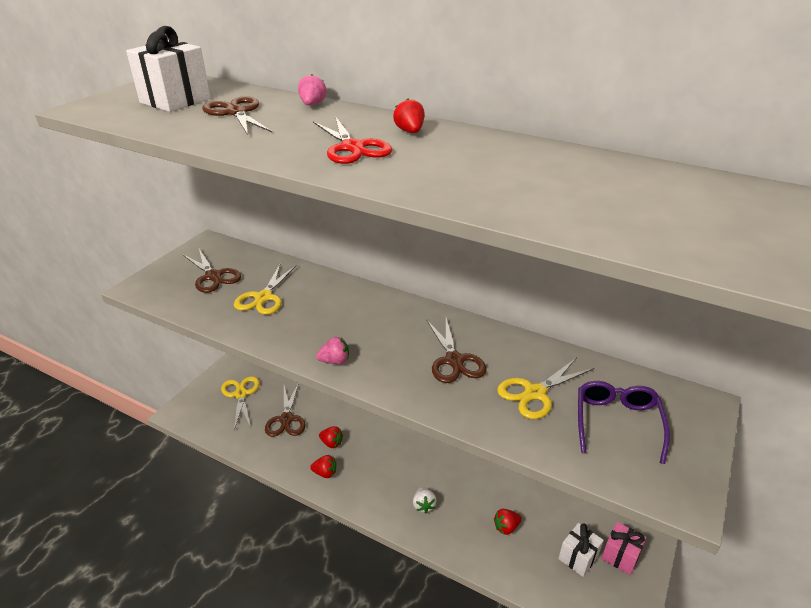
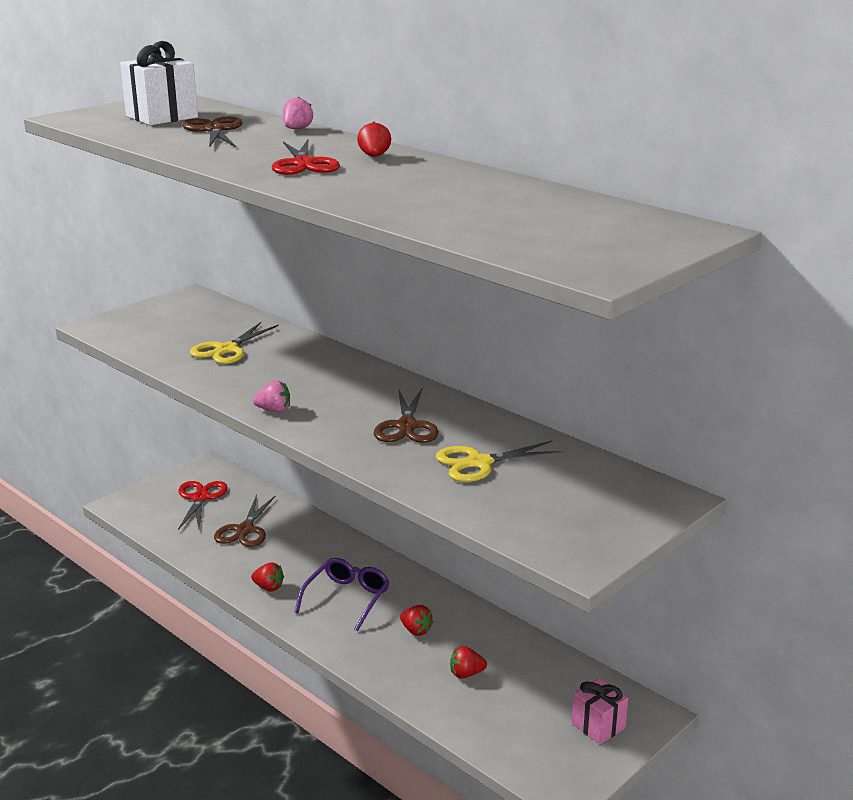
camera: 15 degrees right, 10 degrees down
(213, 276) = (181, 325): brown scissors -> none
(241, 394) = (200, 498): yellow scissors -> red scissors
(331, 443) = (289, 561): red strawberry -> red strawberry (416, 630)
(423, 505) = (373, 636): white strawberry -> none
(578, 557) = (542, 717): white gift -> none
(617, 422) = (555, 497): purple glasses -> purple glasses (347, 598)

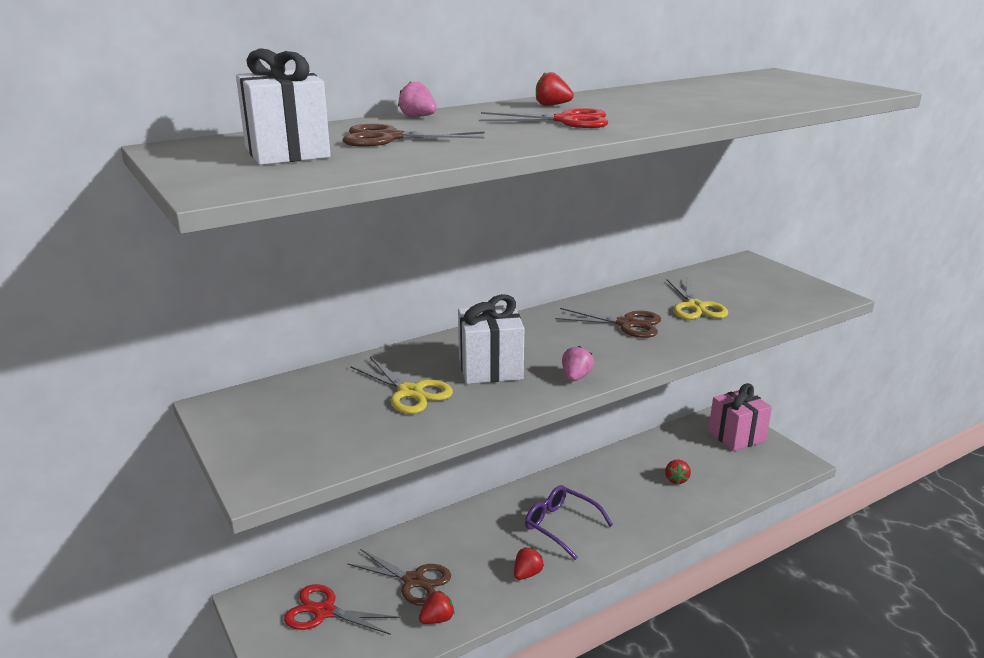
camera: 75 degrees left, 0 degrees up
(279, 373) = (490, 368): none -> white gift
(416, 630) = (616, 494): red strawberry -> red strawberry (437, 619)
(598, 726) = (736, 436): pink gift -> pink gift, size x1.54

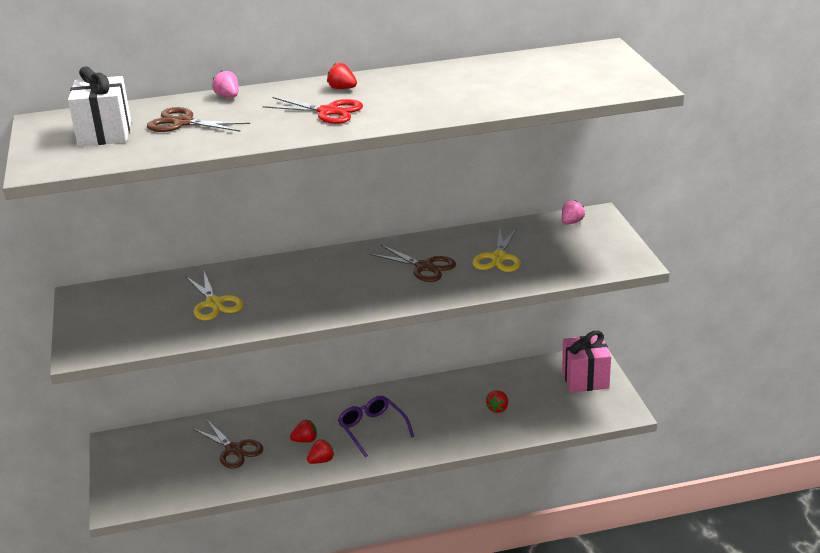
camera: 20 degrees right, 5 degrees up
(324, 612) = (160, 459): red scissors -> none
(437, 619) = (236, 479): red strawberry -> red strawberry (305, 440)
(490, 368) = (285, 292): white gift -> none
(576, 377) = (342, 308): pink strawberry -> pink strawberry (571, 222)

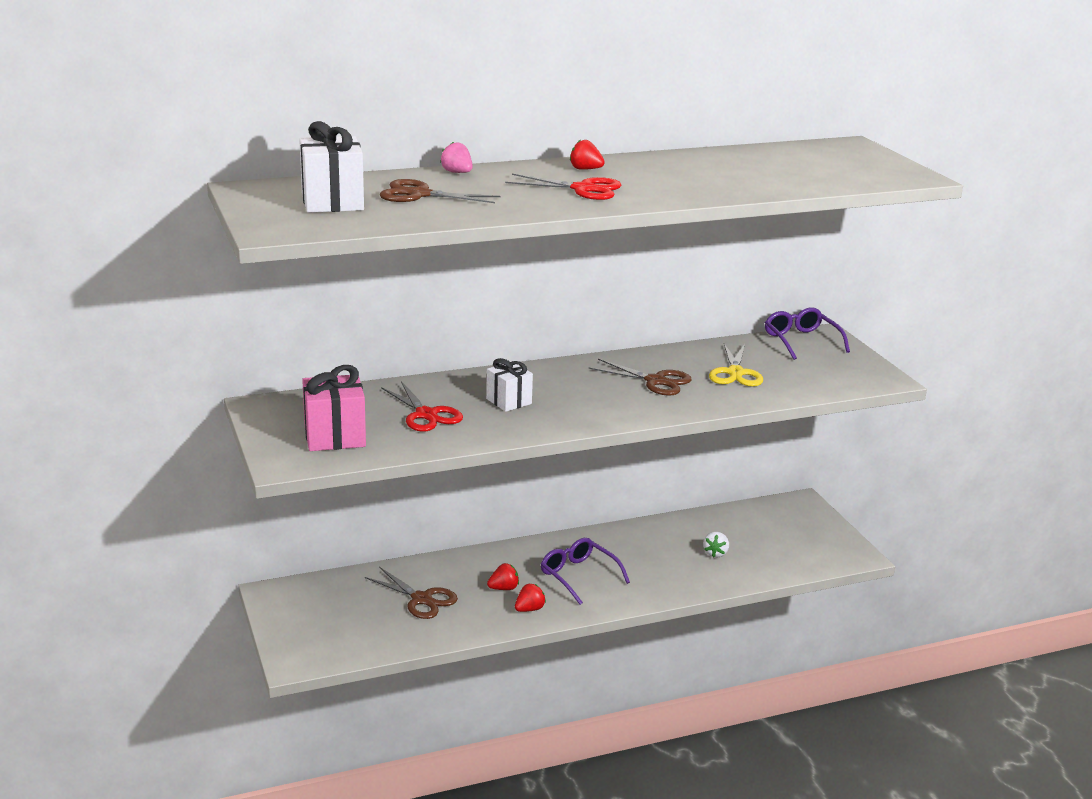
camera: 10 degrees left, 5 degrees down
(214, 303) = (426, 415): yellow scissors -> red scissors
(289, 289) = (509, 401): none -> white gift
(498, 408) = (715, 553): red strawberry -> white strawberry
(571, 222) = (801, 341): pink strawberry -> purple glasses
(585, 379) = (803, 523): pink gift -> pink gift (335, 437)

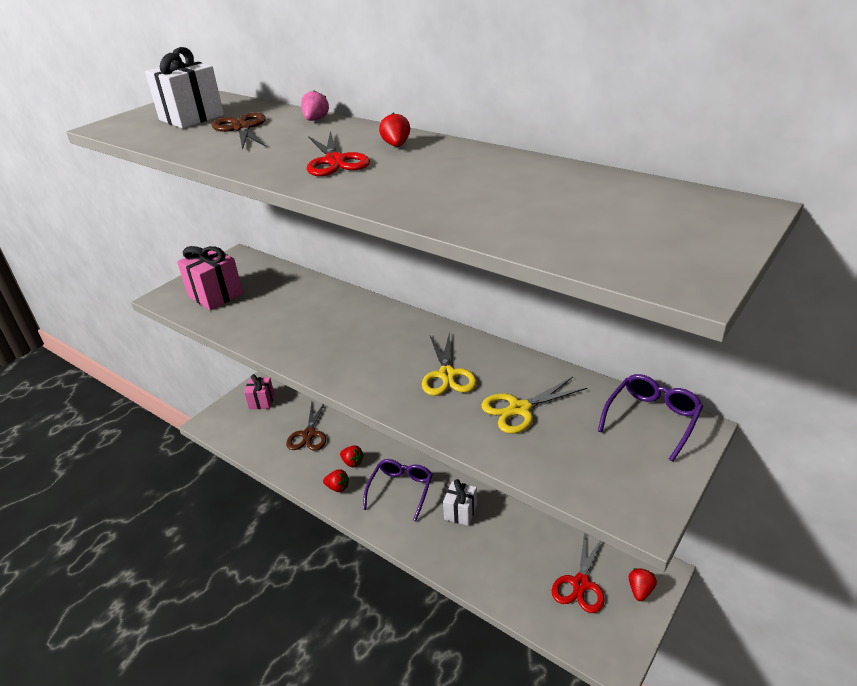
camera: 60 degrees right, 10 degrees up
(312, 612) = (261, 401): none -> pink gift
(426, 415) = (278, 309): red scissors -> red scissors (580, 584)
(509, 401) = (333, 329): white gift -> white gift (460, 512)
(655, 381) = (447, 375): brown scissors -> yellow scissors
(715, 553) = (509, 552): white strawberry -> none
(810, 517) = (640, 590): none -> red strawberry

